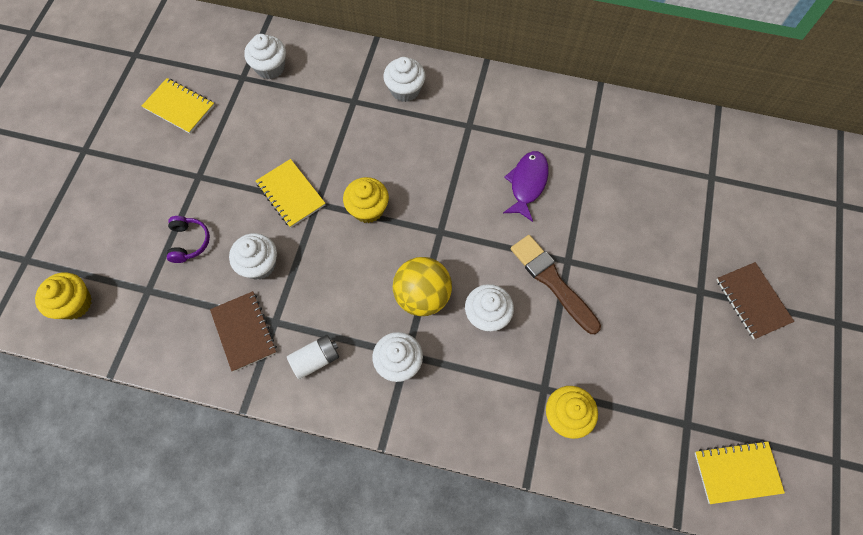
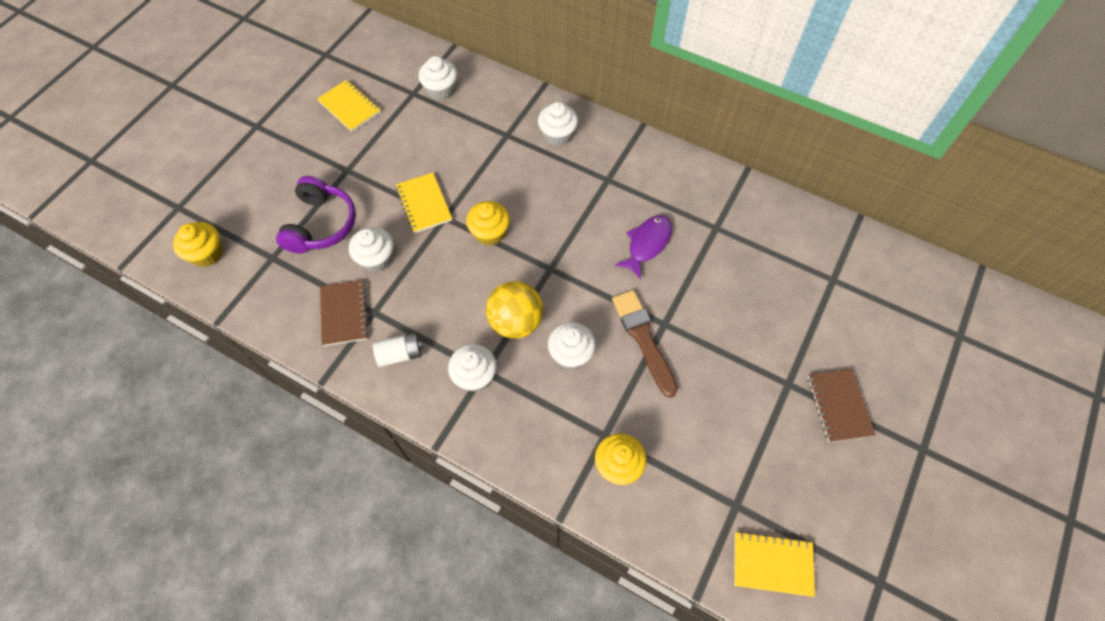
camera: 15 degrees right, 5 degrees down
(189, 242) = (321, 225): purple headphones -> purple headphones, size x1.78

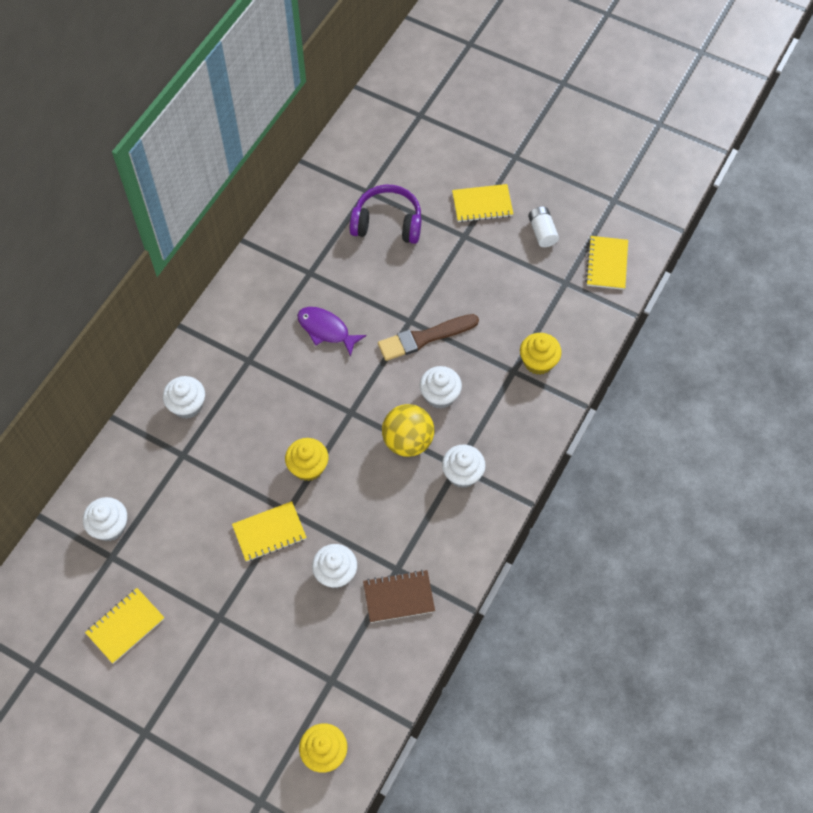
camera: 90 degrees left, 0 degrees up
(321, 225) = (291, 635): purple headphones -> purple headphones (387, 223)
(400, 354) = (441, 540): white battery -> white battery (542, 232)
(839, 406) = (482, 204): brown notebook -> yellow notebook

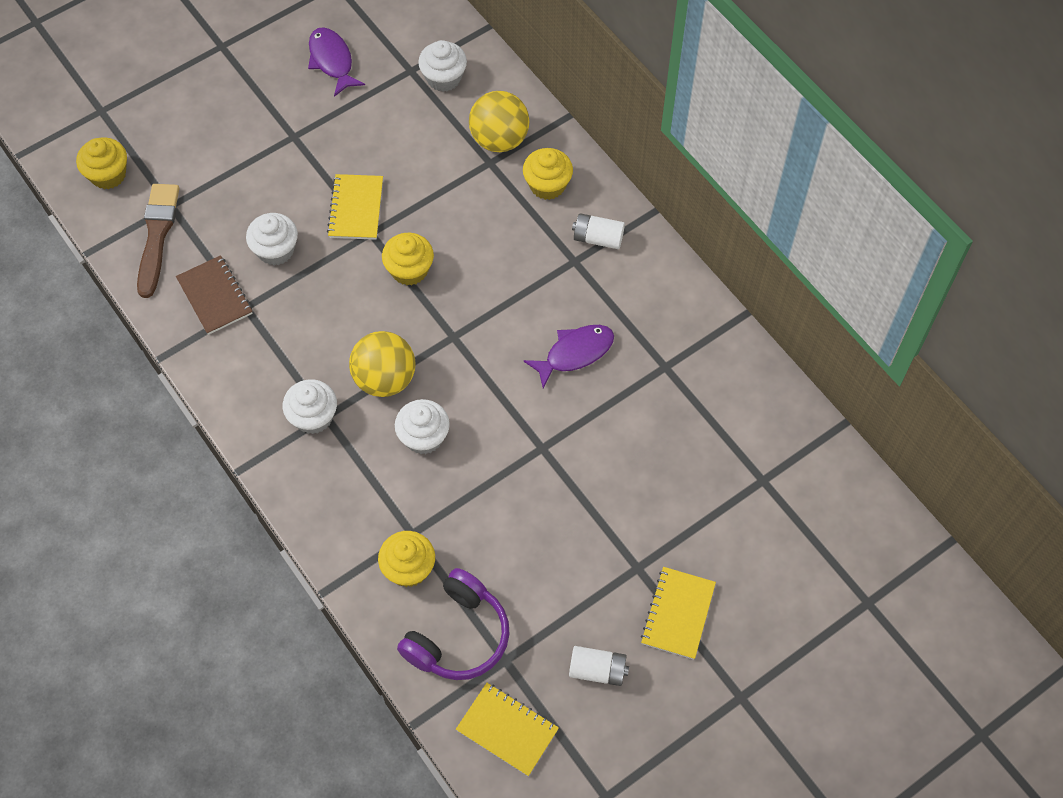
camera: 115 degrees right, 0 degrees up
(125, 626) = (332, 61): yellow notebook -> purple fish
(157, 457) = (499, 139): none -> yellow ball
(187, 405) = (547, 185): white cupcake -> yellow cupcake
(221, 353) = (598, 238): none -> white battery
(387, 223) = (700, 484): purple headphones -> purple headphones (458, 636)
(398, 597) = (215, 296): brown notebook -> brown notebook turned 45 degrees counterclockwise
(424, 338) = (510, 454): brown brush -> brown brush (157, 235)

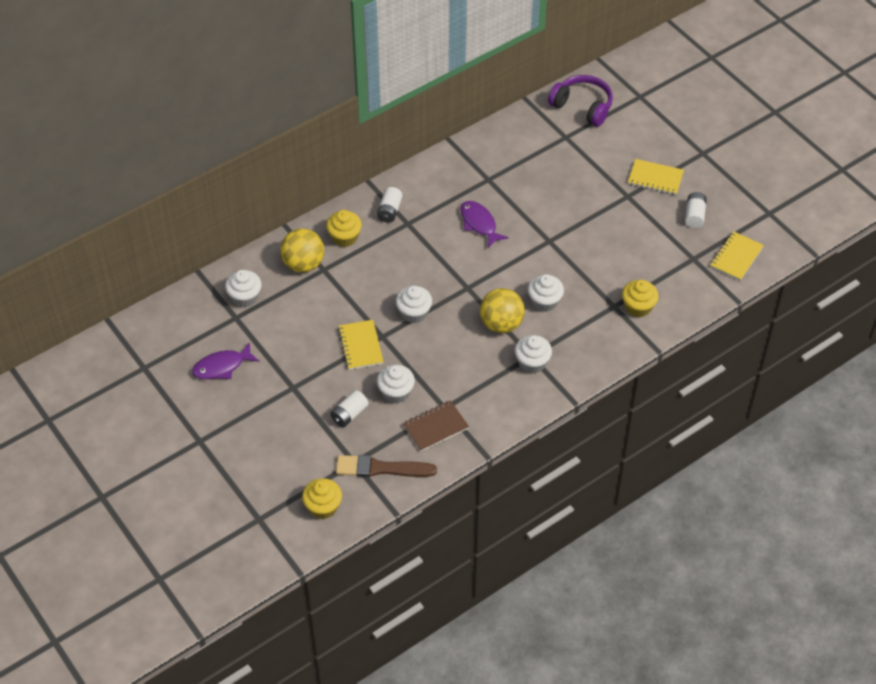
camera: 90 degrees left, 10 degrees down
(245, 199) = (349, 414): none -> white battery
(356, 208) = (360, 346): yellow notebook -> yellow notebook turned 75 degrees clockwise
(409, 270) = (414, 313): yellow cupcake -> white cupcake
(458, 636) = (680, 281): purple headphones -> purple headphones (582, 106)

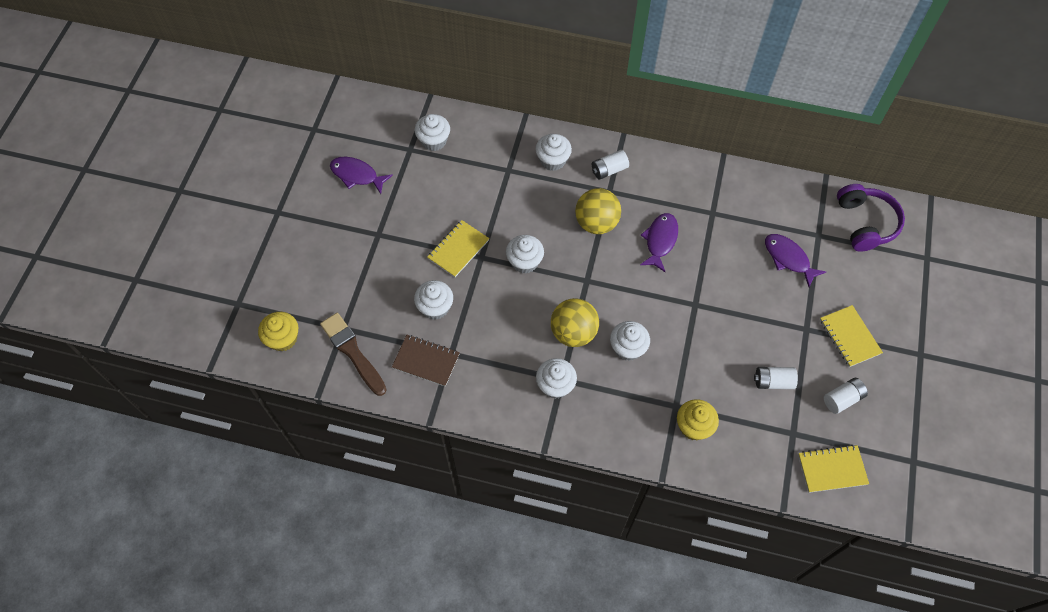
camera: 50 degrees right, 10 degrees up
(303, 264) = (500, 153): yellow ball -> yellow ball (596, 223)
(344, 237) = (553, 160): yellow cupcake -> white cupcake
(349, 414) = (386, 291): white battery -> white battery (773, 382)
(566, 166) = (788, 258): none -> purple fish

